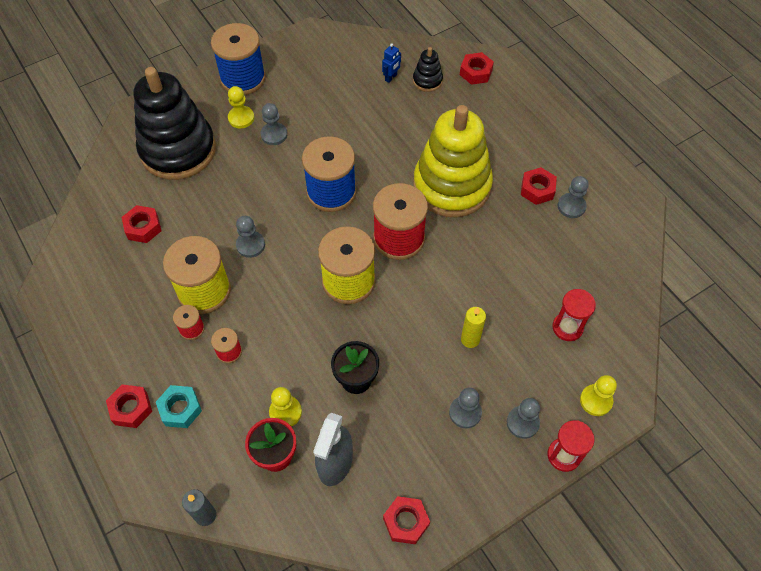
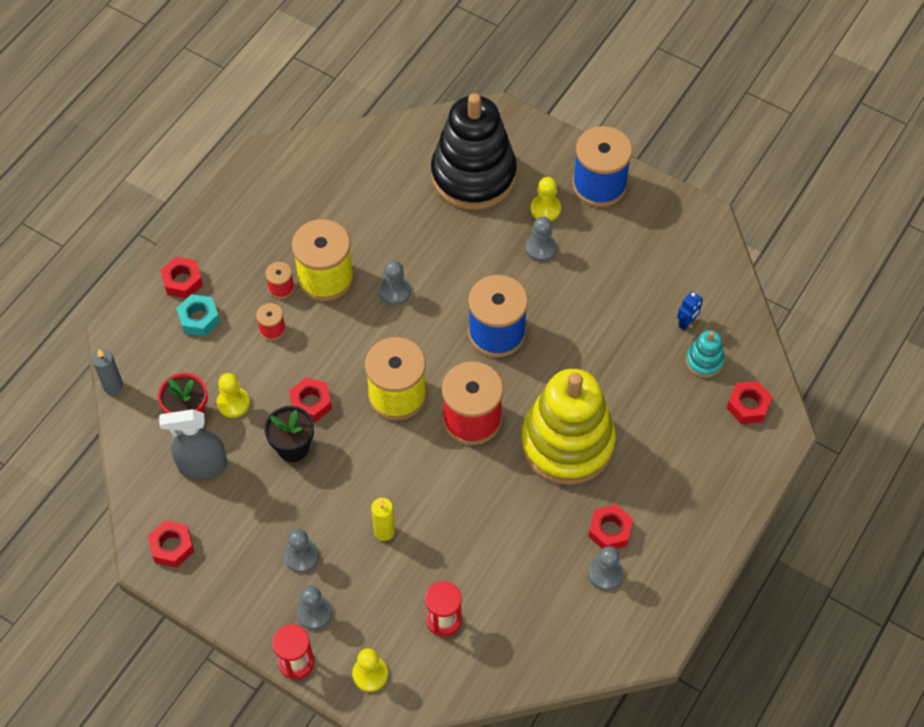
camera: 65 degrees right, 0 degrees up
(143, 227) = (368, 194): red nut -> red nut (311, 403)
(391, 77) = (686, 323): blue robot -> blue robot turned 60 degrees counterclockwise
(427, 80) = (704, 361): black stacking toy -> turquoise stacking toy

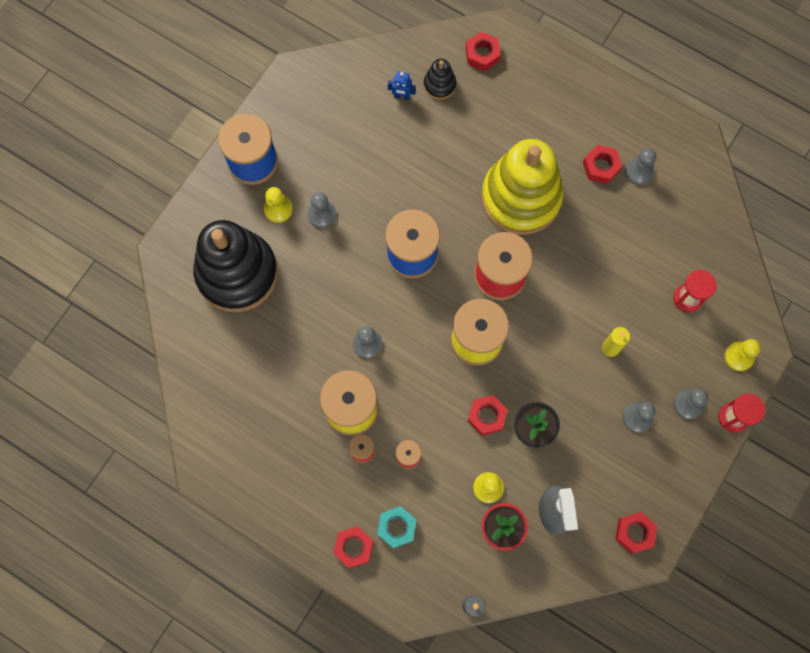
camera: 90 degrees left, 15 degrees up
(686, 323) = (402, 96): blue robot -> blue robot turned 150 degrees clockwise
(704, 361) = (439, 85): turquoise stacking toy -> black stacking toy

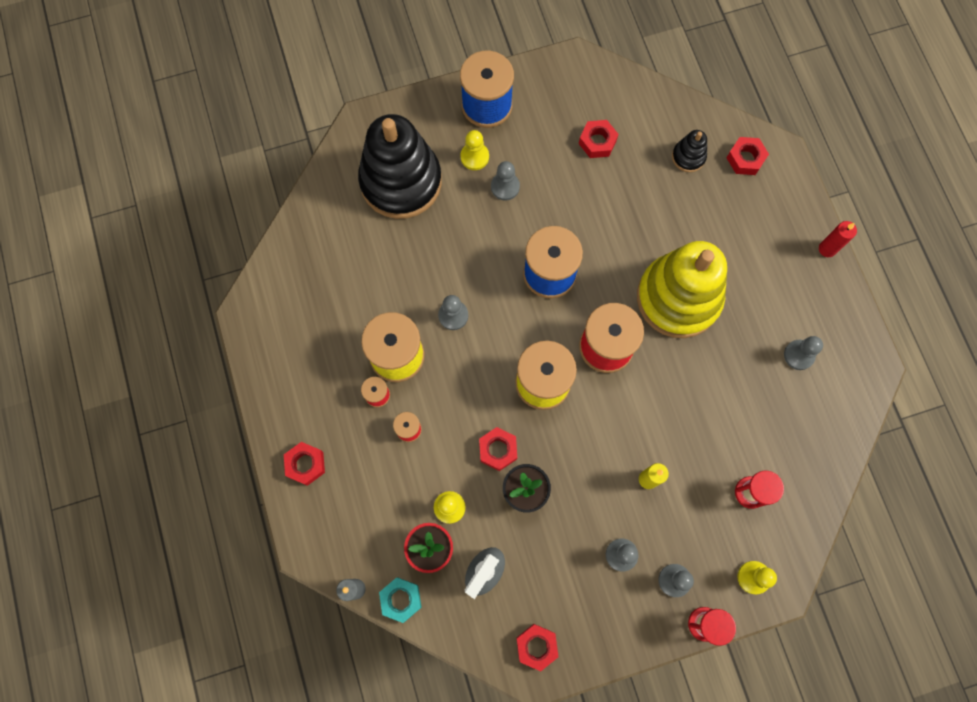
camera: 40 degrees right, 0 degrees up
(396, 527) = (351, 477): turquoise nut -> turquoise nut (401, 599)
(402, 96) = (649, 143): blue robot -> none
(595, 77) = (827, 249): none -> red candle
(601, 167) = (768, 325): red nut -> red nut (597, 142)

